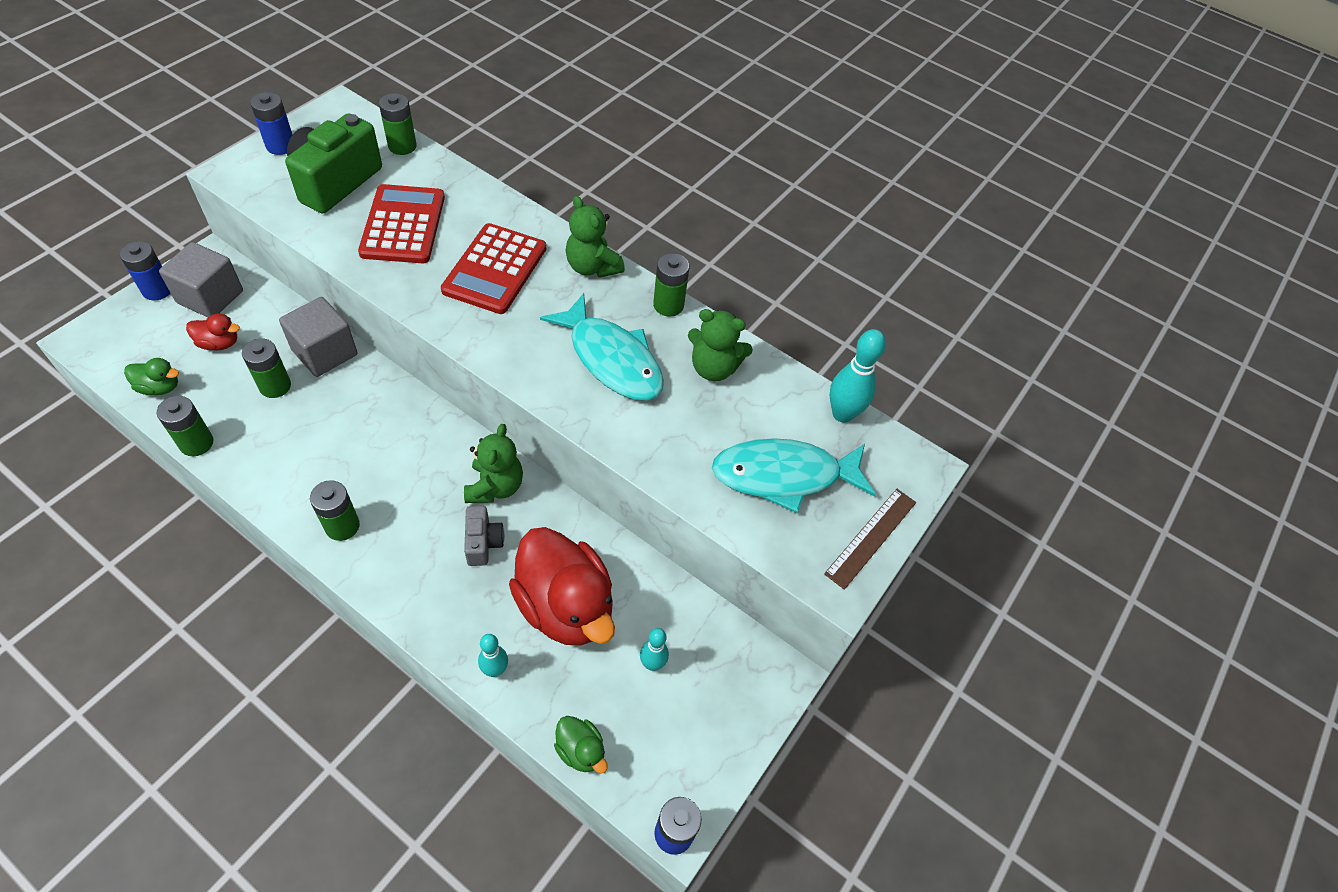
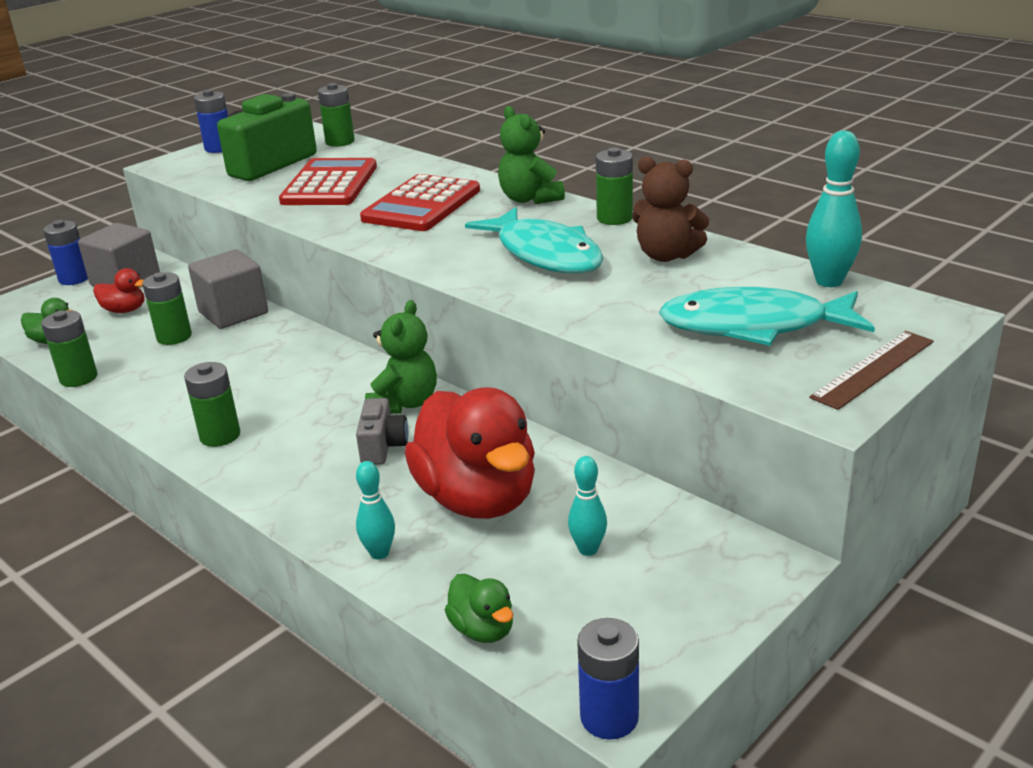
camera: 15 degrees right, 25 degrees down
(713, 368) = (666, 255): green teddy bear -> brown teddy bear

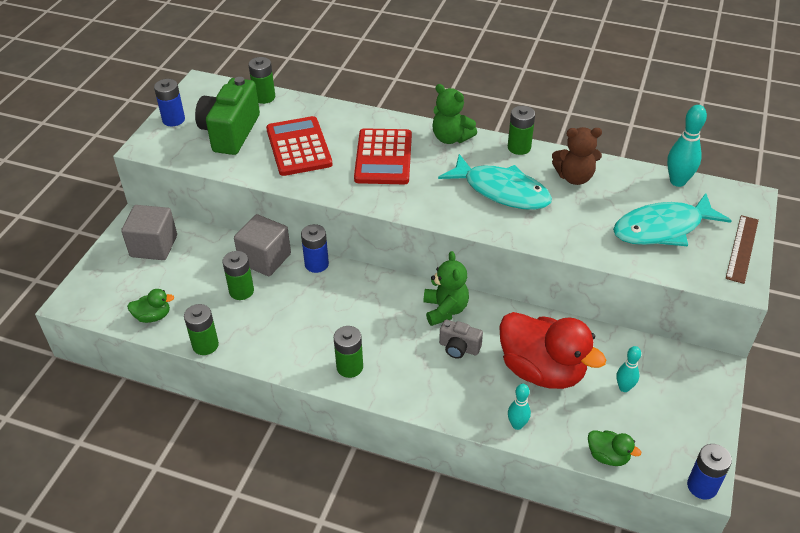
camera: 25 degrees left, 15 degrees up
(74, 279) = (109, 252): blue battery -> blue battery (316, 264)
(125, 310) = (180, 275): red duck -> none
(383, 447) = (459, 348): grey camera -> grey camera turned 135 degrees clockwise

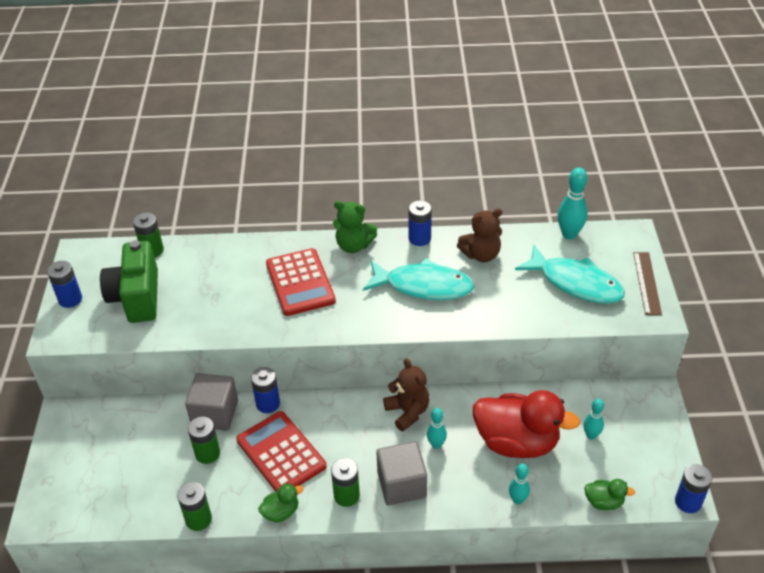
camera: 20 degrees left, 0 degrees up
(153, 316) = (131, 507): green duck -> green duck (281, 512)
(154, 246) = (95, 434): grey cube -> grey cube (401, 485)
(299, 147) = (213, 294): red calculator -> red calculator (281, 453)
(445, 310) = (407, 412): green teddy bear -> brown teddy bear
(459, 348) = (436, 444): grey camera -> turquoise bowling pin
(519, 147) = (419, 238): green battery -> blue battery
(662, 228) = (575, 283): turquoise fish -> turquoise fish turned 105 degrees counterclockwise

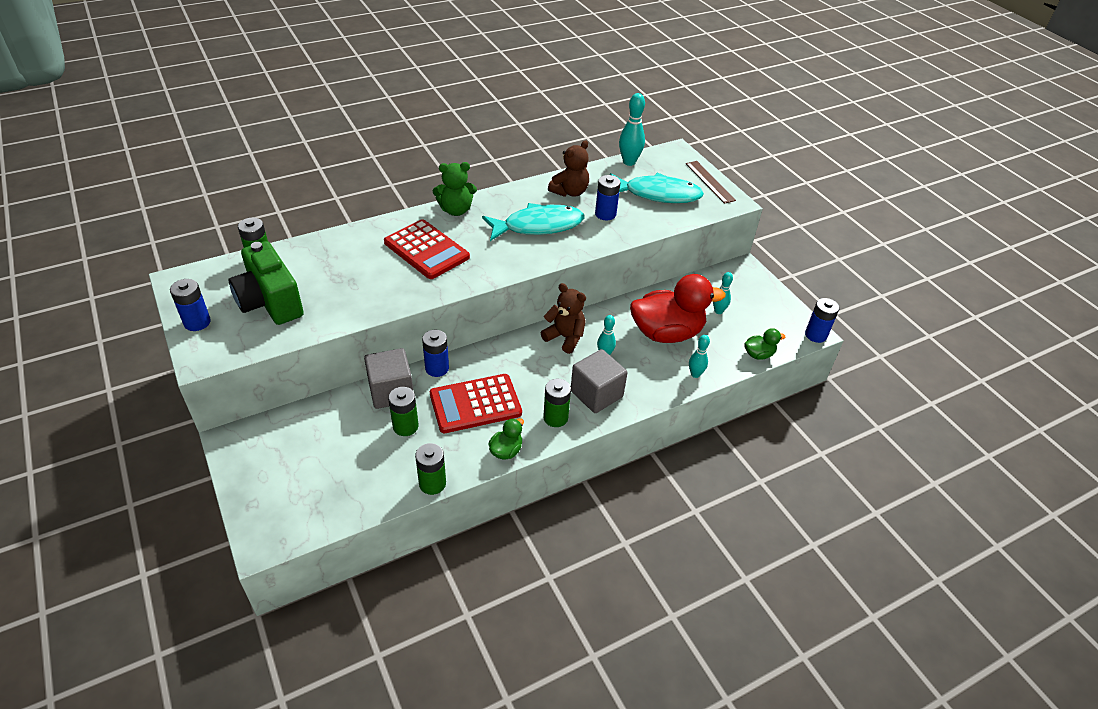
camera: 30 degrees left, 0 degrees up
(281, 453) = (475, 404): red calculator -> red calculator turned 45 degrees counterclockwise
(419, 238) = (510, 192): blue battery -> blue battery (605, 214)

